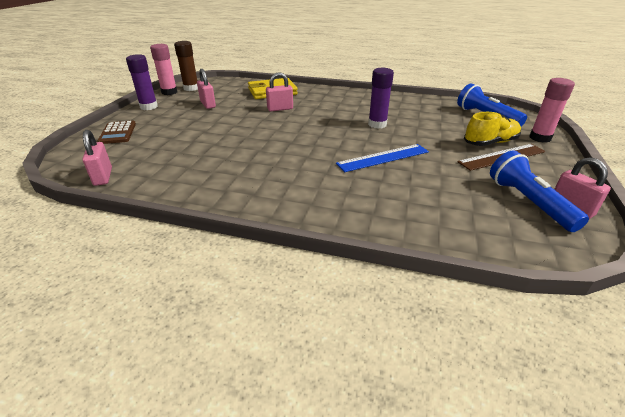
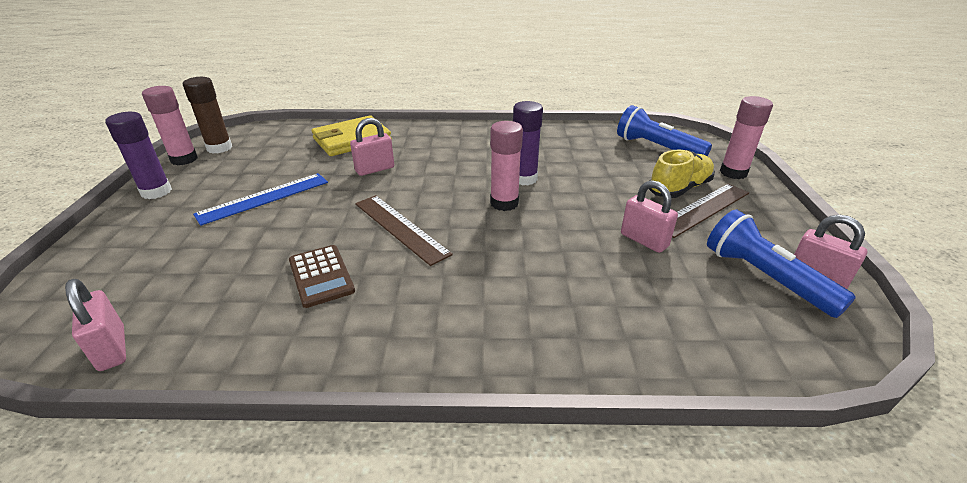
camera: 15 degrees left, 0 degrees up
(117, 133) = (114, 252): brown calculator -> brown calculator (321, 276)
(208, 104) = (257, 175): pink padlock -> pink padlock (644, 240)
(283, 141) = (400, 228): none -> brown ruler
(357, 136) = (504, 203): none -> pink glue stick
(383, 157) = (554, 234): blue ruler -> blue ruler (264, 198)

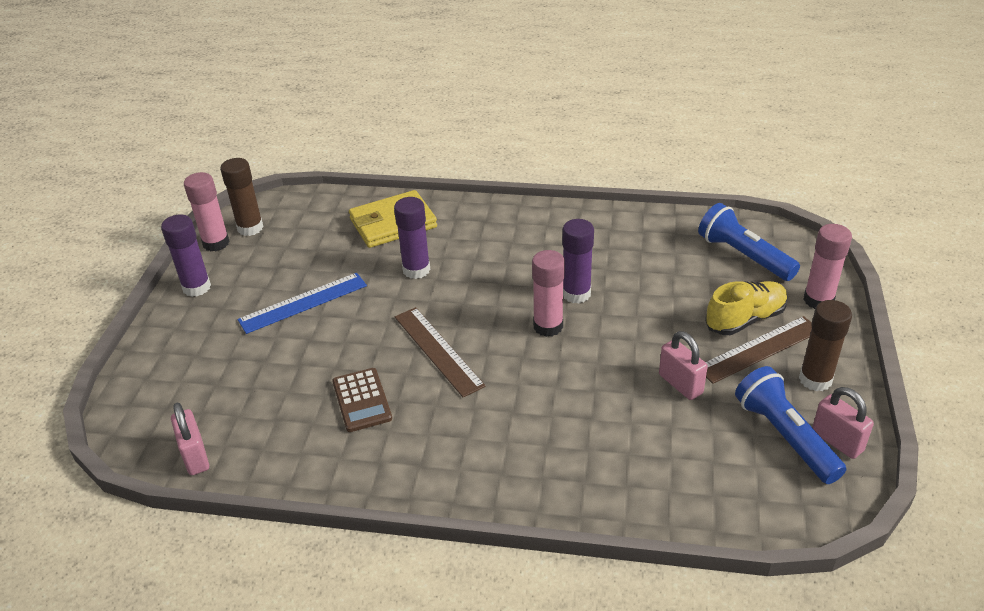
camera: 10 degrees right, 5 degrees up
(375, 169) = (416, 270): pink padlock -> purple glue stick
(765, 229) = (815, 379): none -> brown glue stick

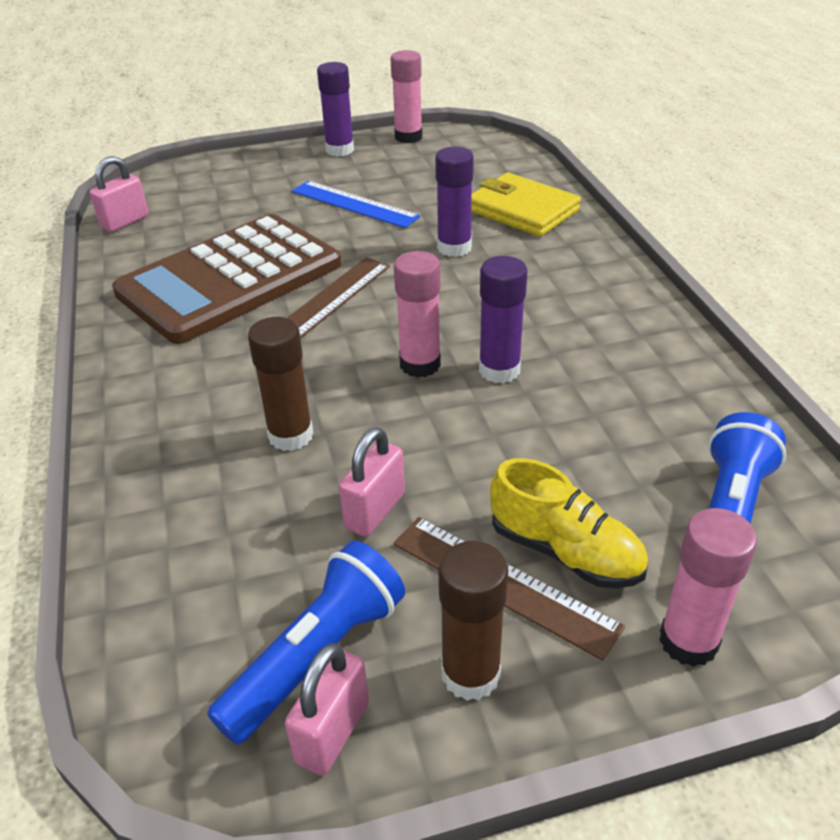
camera: 65 degrees right, 0 degrees up
(250, 228) = (444, 144): brown glue stick -> brown glue stick (290, 435)
(362, 400) = (230, 279): brown calculator -> brown calculator, size x2.41

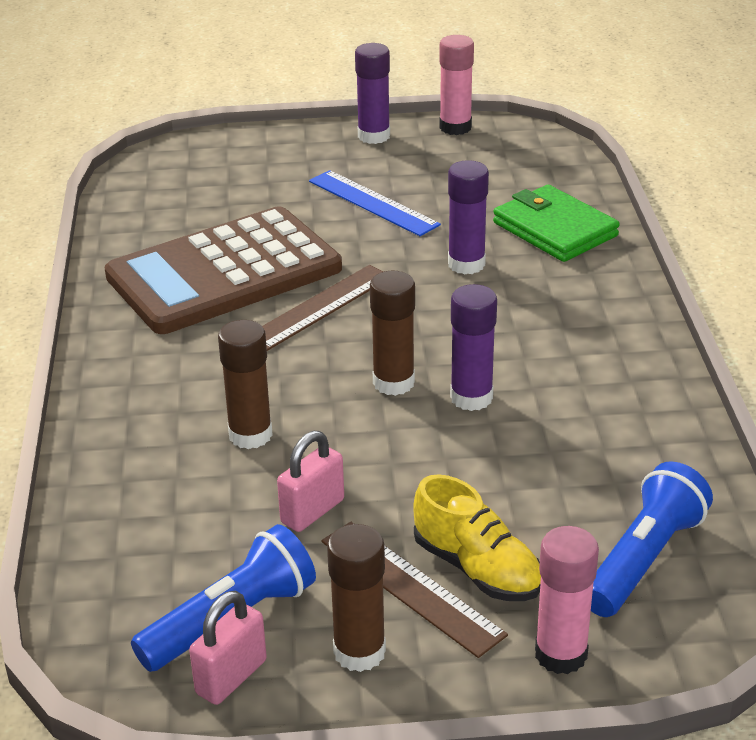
camera: 10 degrees right, 5 degrees down
(125, 222) = (127, 198): pink padlock -> none
(420, 364) = (393, 382): pink glue stick -> brown glue stick
(522, 210) = (555, 229): yellow wallet -> green wallet

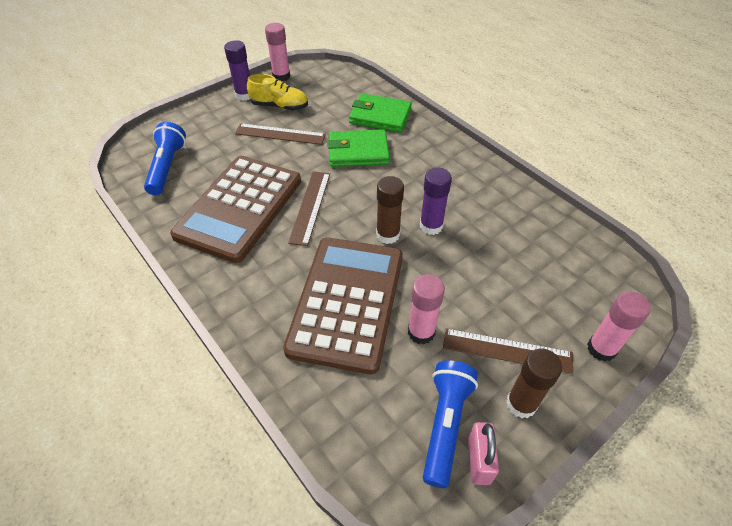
camera: 35 degrees left, 15 degrees up
(250, 435) = (347, 302): brown glue stick -> brown calculator
(312, 511) = (421, 332): pink padlock -> pink glue stick
(373, 203) = (280, 134): blue ruler -> brown ruler
(466, 264) = (358, 151): purple glue stick -> green wallet
(477, 568) = (524, 322): yellow shoe -> yellow shoe (280, 106)
(643, 559) = (582, 277): blue flashlight -> blue flashlight (167, 167)

